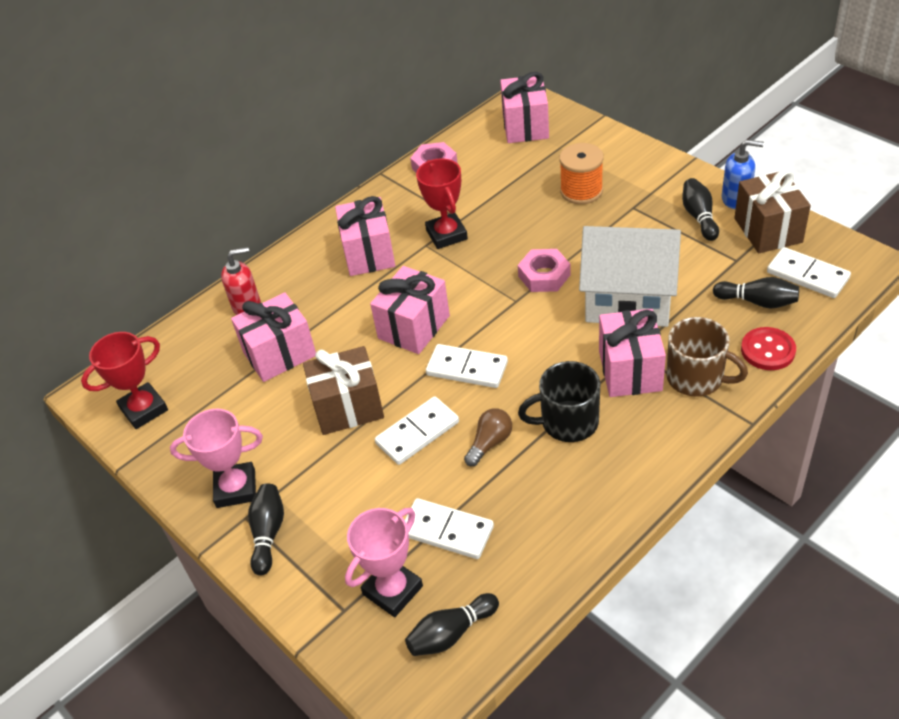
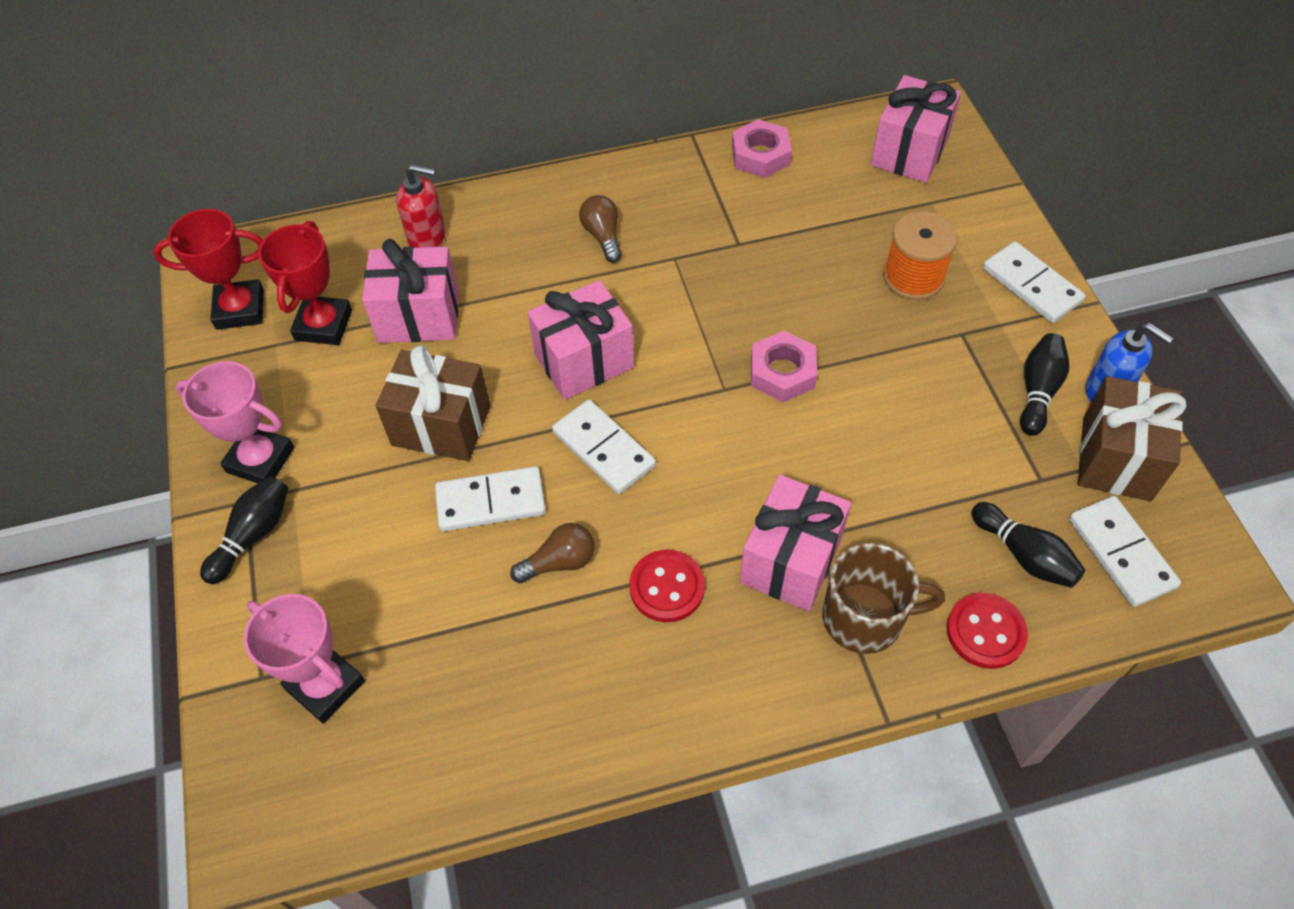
camera: 25 degrees right, 10 degrees up
(369, 254) = (603, 236): pink gift -> brown light bulb
(392, 590) = (325, 685): pink trophy -> pink trophy turned 60 degrees clockwise
(446, 235) = (708, 256): red trophy -> red trophy (323, 325)
(447, 531) = (433, 647): white domino -> white domino (1031, 285)
(451, 633) = (346, 779): black bowling pin -> none
(568, 422) = (667, 587): black mug -> red button
(628, 300) = (860, 461): white house -> none
(696, 378) = (865, 618): brown mug -> brown mug turned 60 degrees counterclockwise

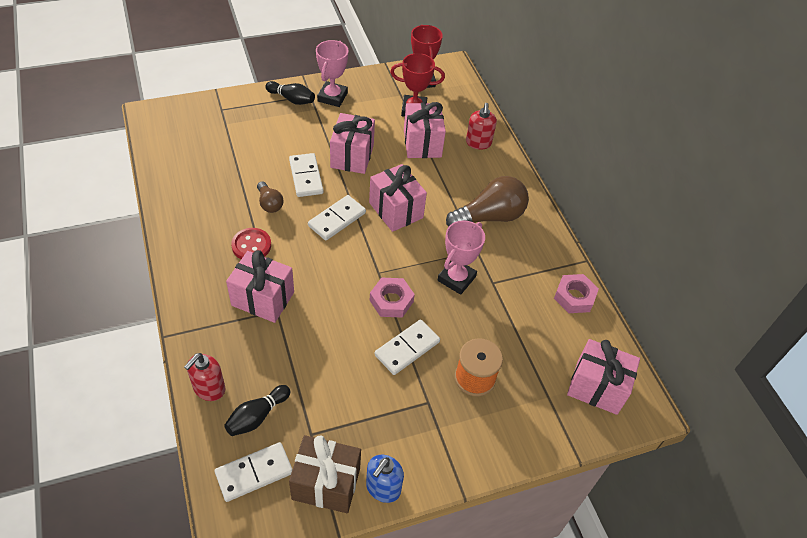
camera: 80 degrees right, 5 degrees down
(325, 685) = (215, 129): pink trophy -> pink trophy (456, 279)
(441, 425) = (352, 156): brown gift -> pink gift
(603, 236) = (489, 217): brown light bulb -> brown light bulb, size x1.93
(865, 618) = (224, 330): brown mug -> none
(985, 632) = (209, 389): red button -> red soap dispenser
(1031, 285) = (475, 452): white domino -> white domino (407, 348)
(1038, 391) = (381, 443): black bowling pin -> none

